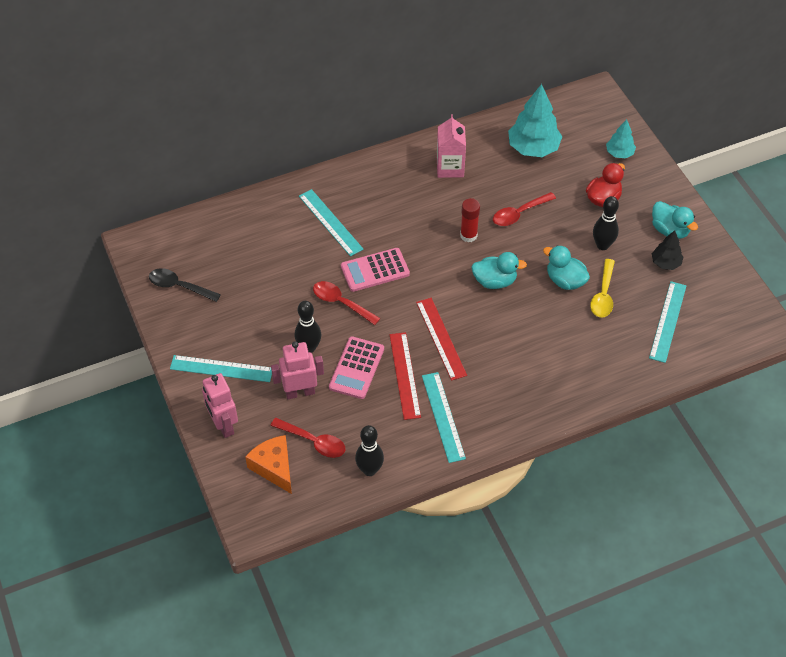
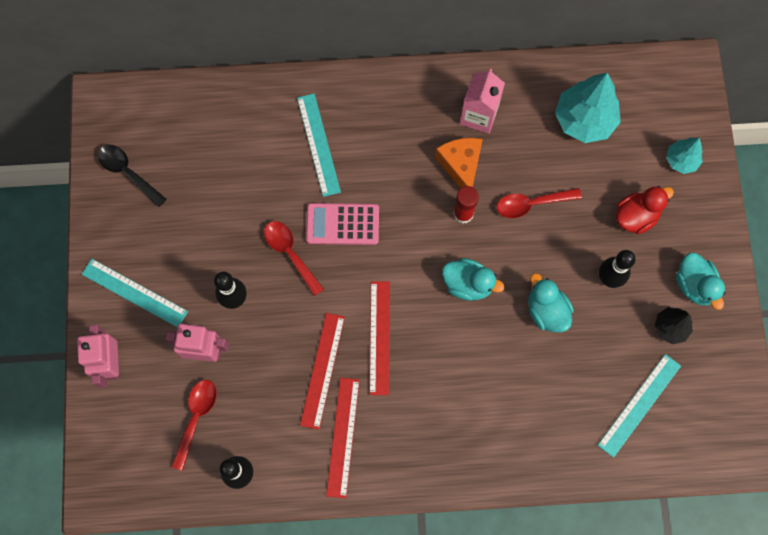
camera: 20 degrees right, 20 degrees up
(274, 467) = (144, 434): orange cheese -> orange cheese (461, 166)
(313, 441) = (196, 418): red spoon -> red spoon turned 120 degrees counterclockwise
(356, 368) = (275, 343): pink calculator -> none
(443, 416) = (343, 437): turquoise ruler -> red ruler
(603, 295) = (581, 345): yellow spoon -> none

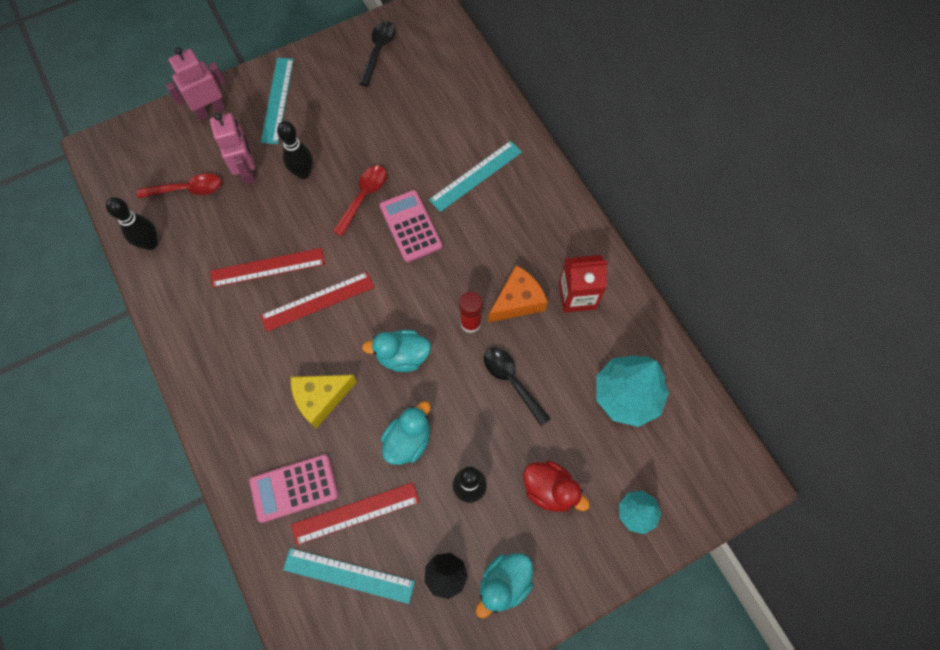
camera: 65 degrees right, 5 degrees down
(343, 437) = (212, 310): red ruler -> red ruler (355, 513)
(468, 284) = (402, 356): turquoise duck -> turquoise duck turned 90 degrees clockwise
(476, 370) = (321, 398): none -> yellow cheese
(479, 115) = (577, 296): pink carton -> red carton
(531, 204) = (511, 381): red spoon -> black spoon
(547, 423) = (294, 488): none -> pink calculator

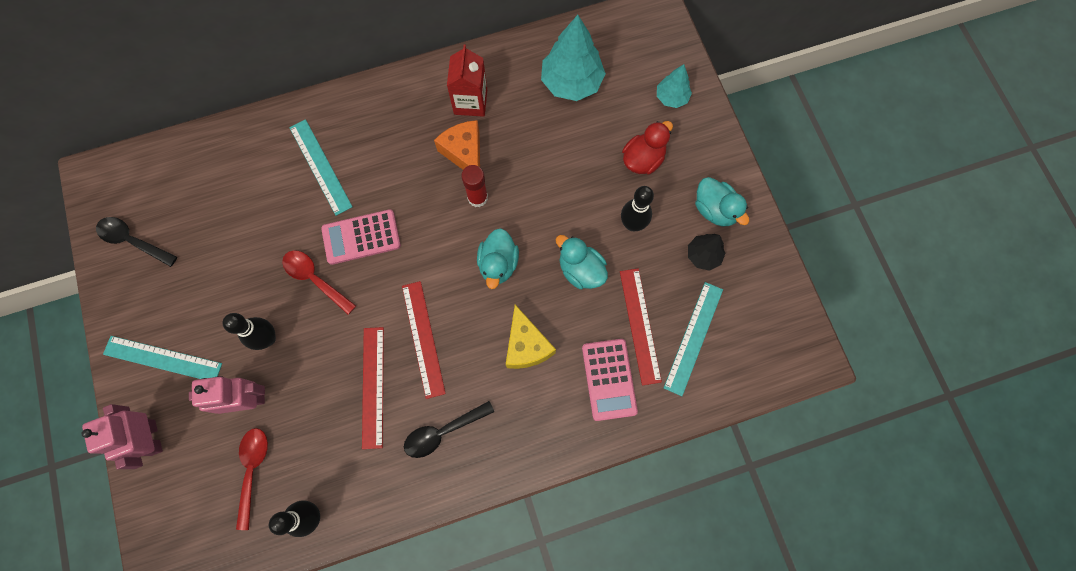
camera: 80 degrees left, 5 degrees up
(511, 381) = (541, 172): black spoon -> black spoon (443, 432)

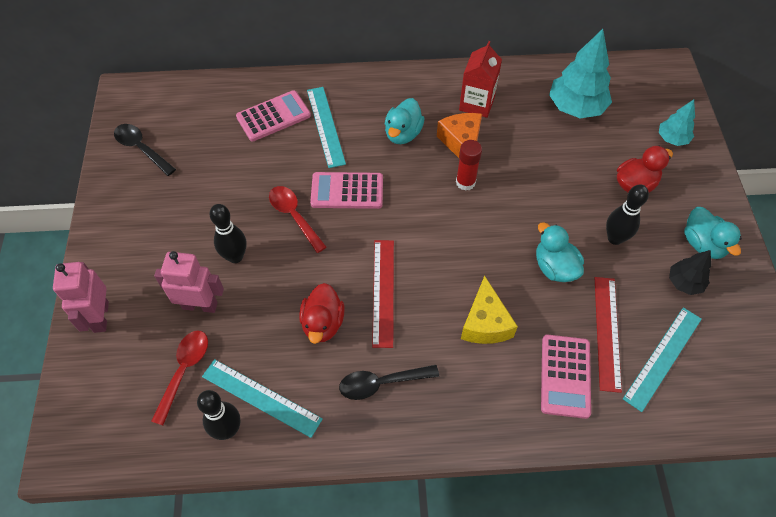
camera: 15 degrees right, 15 degrees down
(163, 359) = (134, 251): turquoise ruler -> turquoise ruler (261, 397)
(262, 168) = (273, 116): none -> pink calculator
(373, 386) = (323, 323): red ruler -> red duck
(498, 264) = (473, 243): turquoise duck -> turquoise duck (403, 134)

